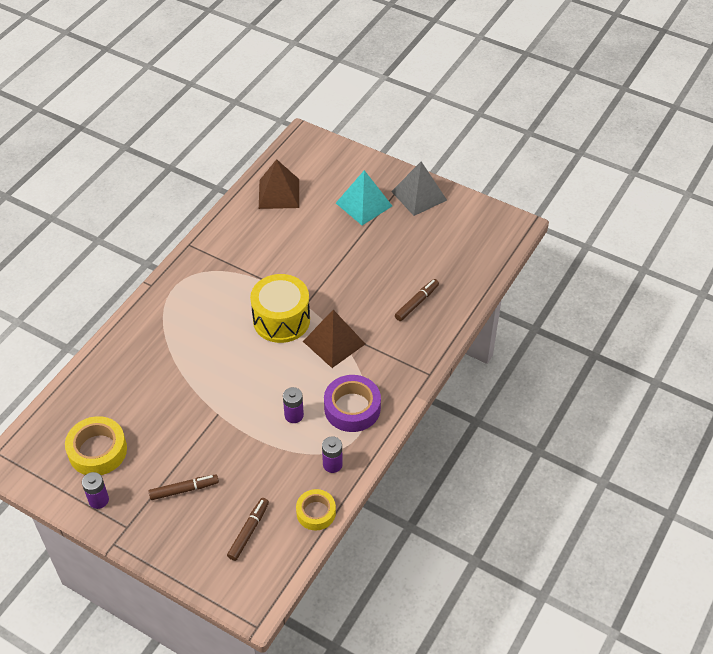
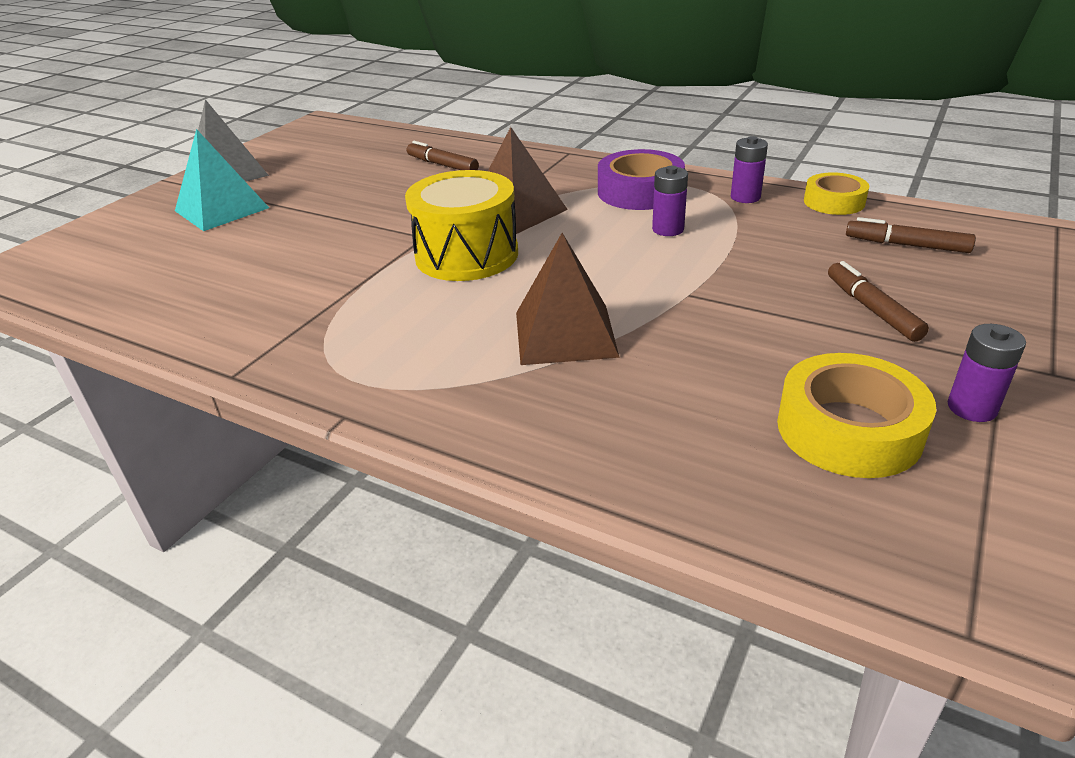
camera: 90 degrees left, 15 degrees down
(279, 193) = (142, 283): brown pyramid -> brown pyramid (565, 334)

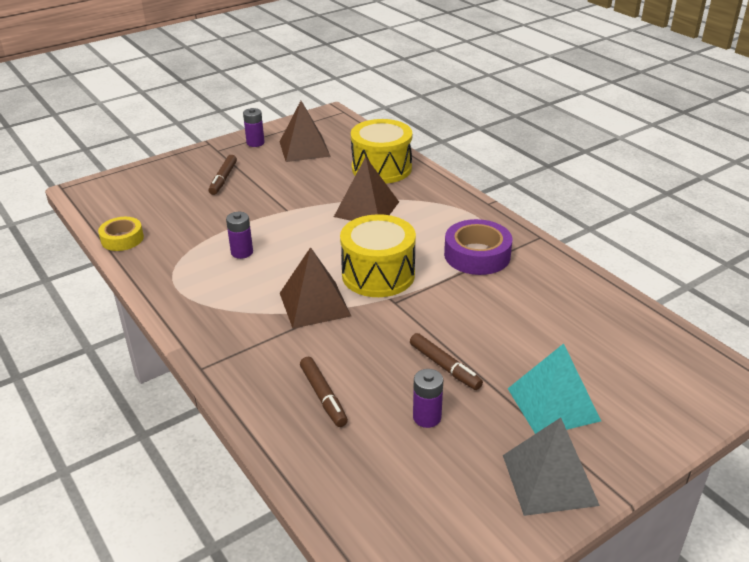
camera: 155 degrees left, 0 degrees up
(622, 432) = (381, 168): none -> yellow drum
(640, 191) = (213, 292): purple tape -> purple tape (477, 255)
(745, 197) = (160, 261): purple battery -> purple battery (427, 417)
(848, 429) = (304, 149): yellow tape -> brown pyramid
(906, 245) = (147, 201): brown marker -> brown marker (444, 366)

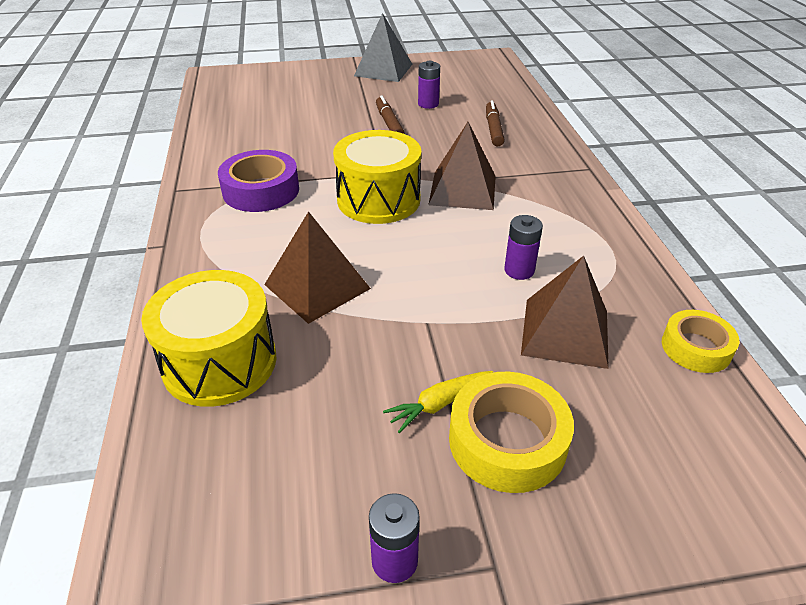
camera: 155 degrees left, 5 degrees up
(223, 179) = (507, 441): brown marker -> yellow tape
(261, 182) = (439, 404): none -> yellow carrot
(304, 149) = (303, 483): brown pyramid -> brown pyramid (565, 332)
(553, 404) = (340, 91): turquoise pyramid -> none

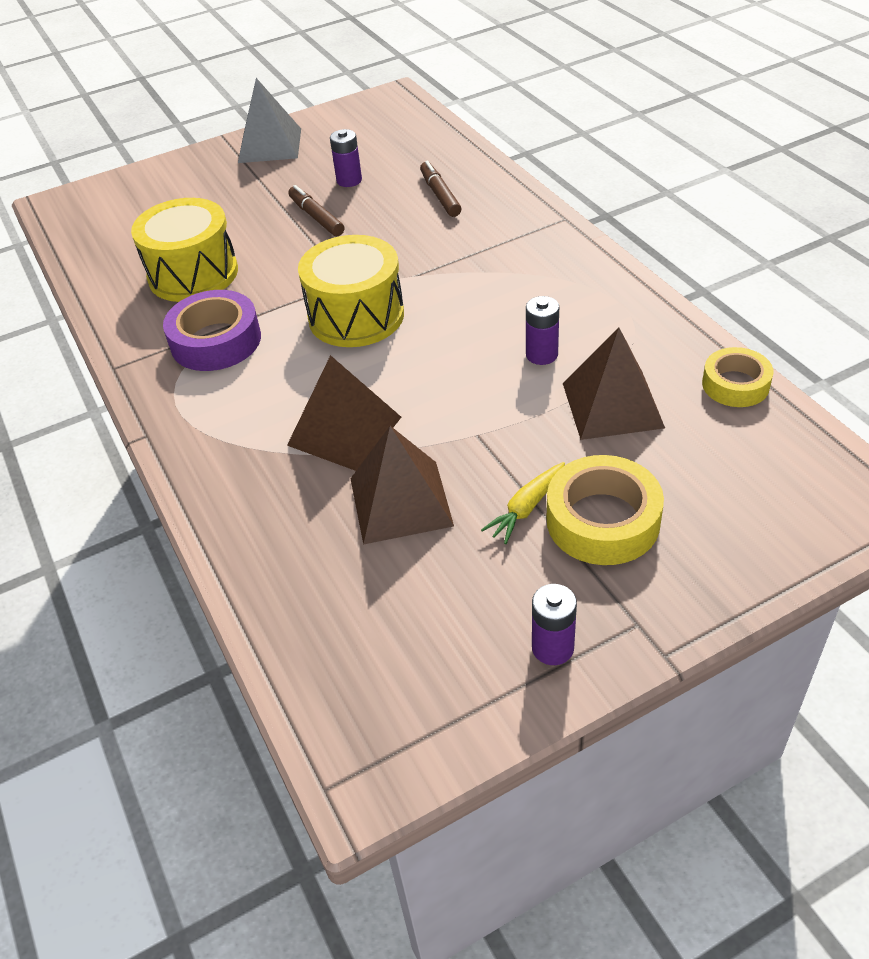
camera: 15 degrees left, 5 degrees up
(220, 362) = (291, 536): yellow drum -> yellow drum (193, 274)
(462, 190) = (442, 280): brown pyramid -> brown pyramid (400, 501)

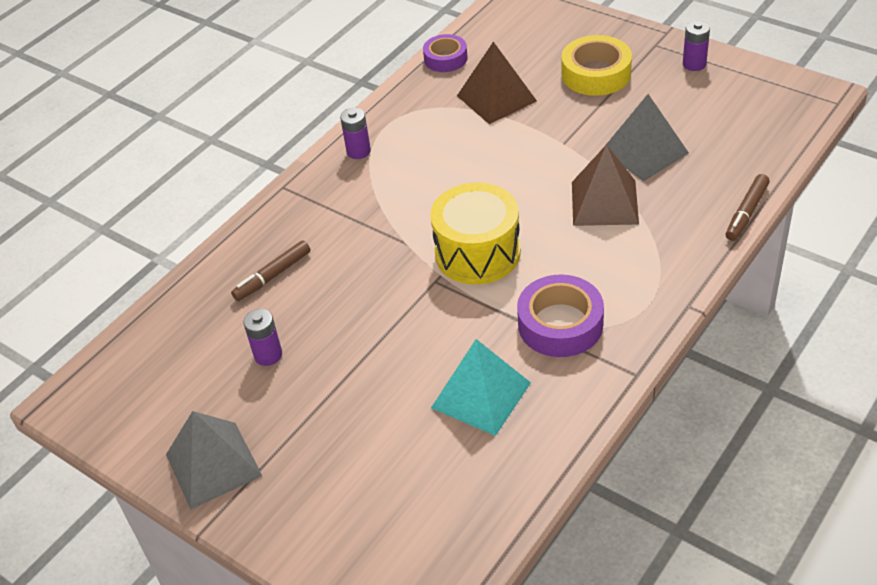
camera: 115 degrees left, 0 degrees up
(193, 274) = (481, 395): yellow drum -> turquoise pyramid
(316, 217) = (345, 348): brown marker -> brown marker (746, 213)
(400, 501) = (644, 152): brown pyramid -> grey pyramid
(526, 508) = (609, 102): yellow carrot -> none
(541, 355) = (465, 142): purple battery -> purple battery (358, 151)
(735, 384) = (445, 59): yellow tape -> purple tape

